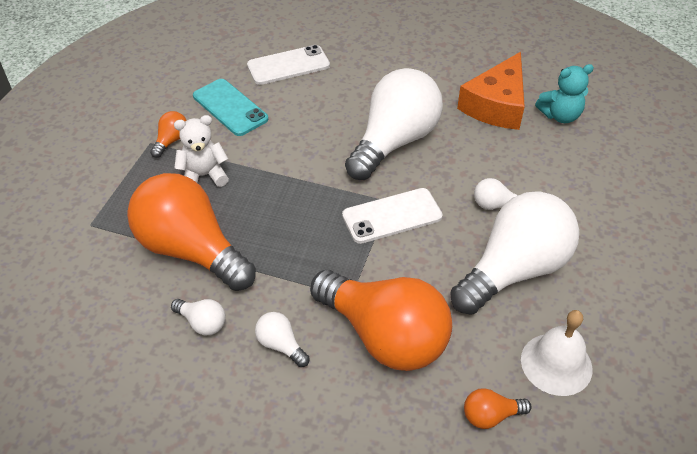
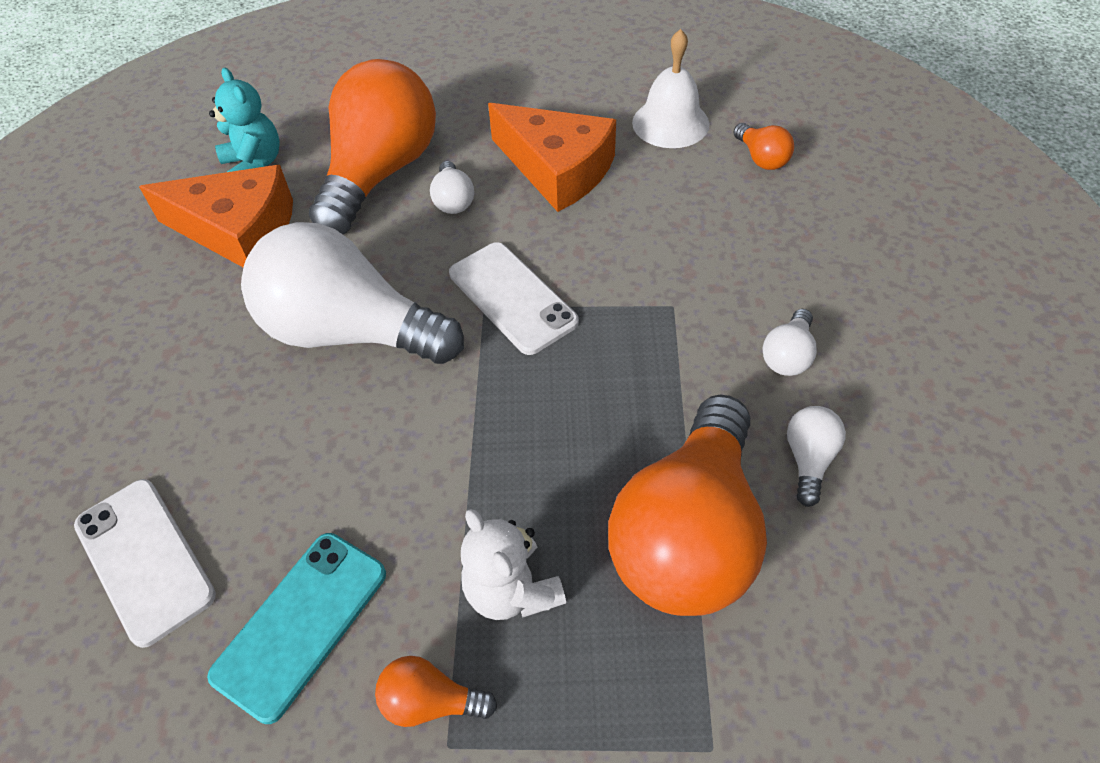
camera: 105 degrees left, 5 degrees up
(384, 336) = (713, 259): orange light bulb -> orange light bulb (380, 173)
(513, 270) = (557, 169): white light bulb -> orange cheese

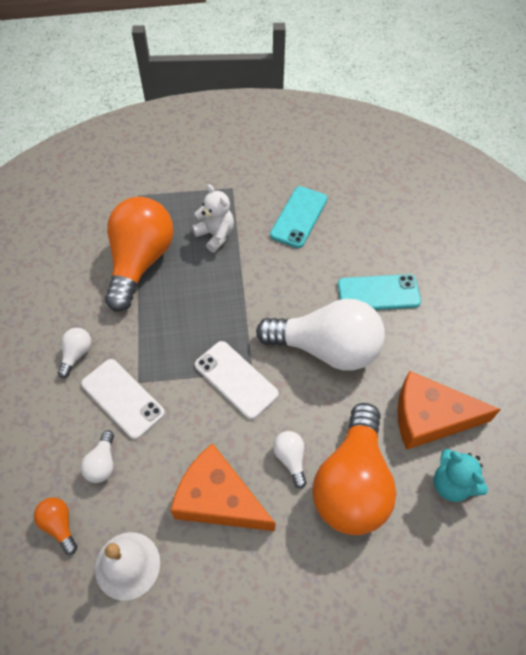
camera: 170 degrees right, 5 degrees up
(145, 559) = (375, 232): white phone -> white phone (122, 398)
(213, 418) = (378, 293): none -> turquoise phone
(430, 701) = (241, 199): orange light bulb -> none
(808, 459) = (79, 298): white light bulb -> white light bulb (102, 463)

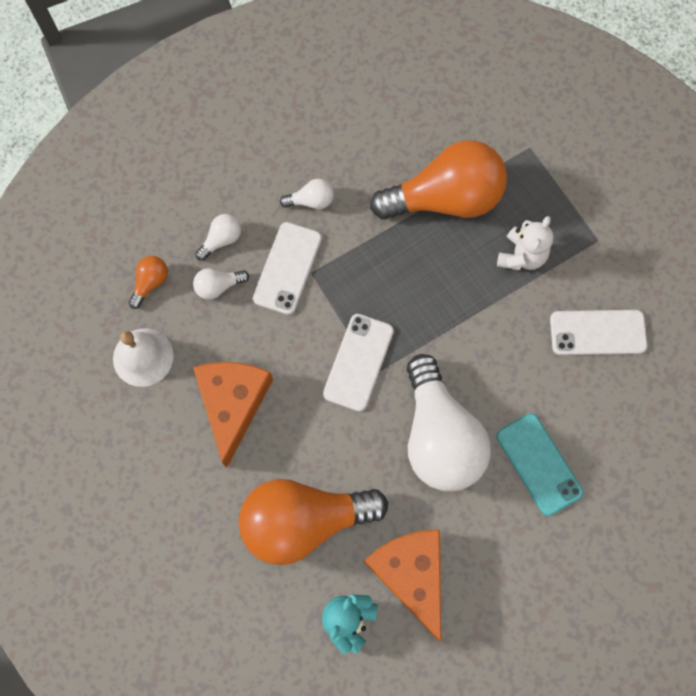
camera: 65 degrees right, 15 degrees up
(290, 459) = (301, 452): white light bulb -> white light bulb (221, 240)
(298, 217) = (597, 332): turquoise phone -> white phone

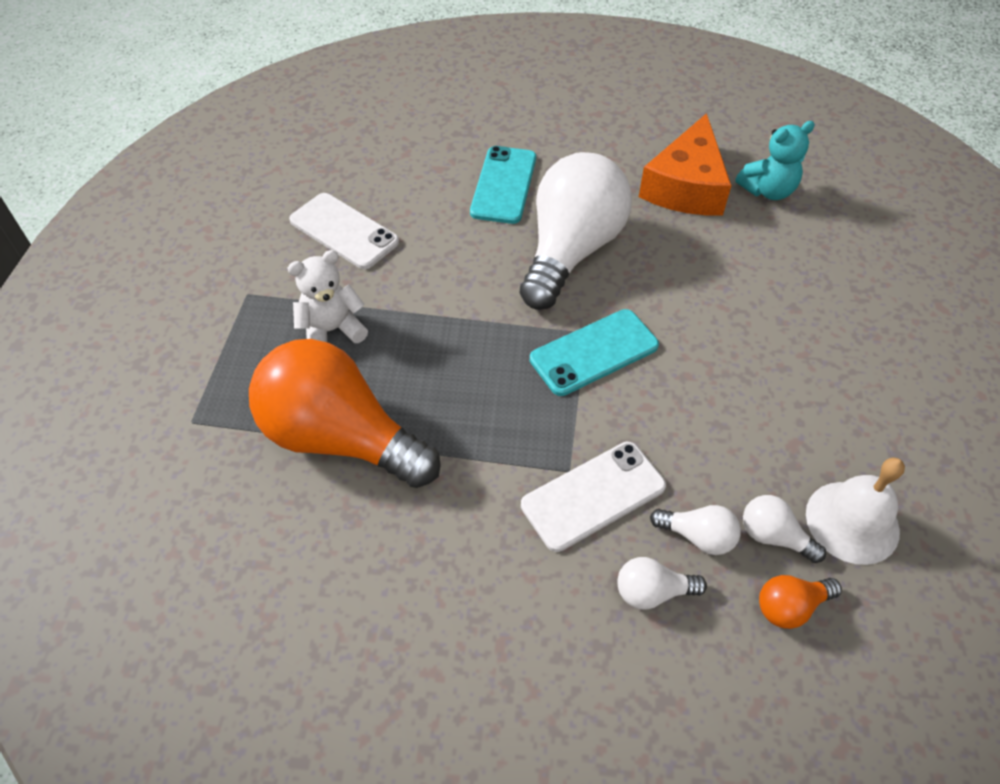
camera: 140 degrees left, 20 degrees down
(233, 404) = (766, 403): orange cheese -> none
(304, 521) = (758, 270): orange light bulb -> none
(311, 201) = (494, 554): white light bulb -> white light bulb (773, 536)
(358, 362) = (594, 352): white phone -> turquoise phone

